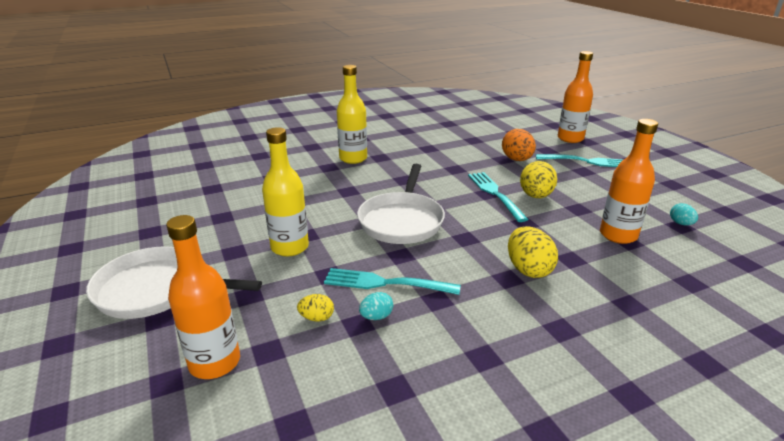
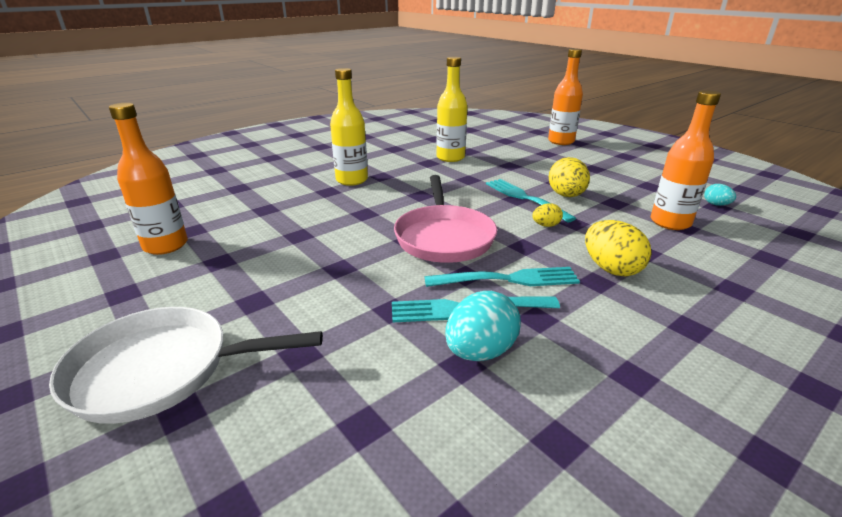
camera: 15 degrees left, 0 degrees up
(214, 362) = (293, 460): orange bottle -> orange bottle (165, 245)
(290, 247) = (326, 285): yellow bottle -> yellow bottle (450, 158)
(317, 318) = (406, 367): yellow egg -> yellow egg (546, 225)
(376, 317) = (480, 351): turquoise egg -> turquoise egg, size x1.85
(402, 220) = (444, 237): white pan -> pink pan
(517, 160) = (524, 164): orange egg -> none
(586, 161) = (590, 160): turquoise fork -> turquoise fork (507, 279)

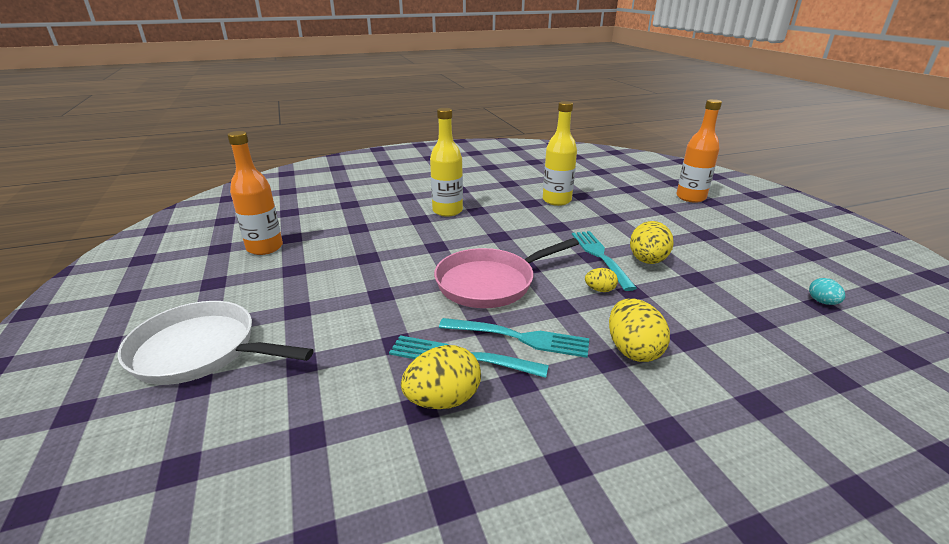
camera: 20 degrees right, 0 degrees up
(444, 237) = (490, 283): pink pan -> pink pan turned 45 degrees clockwise
(480, 351) = (443, 400): turquoise egg -> yellow egg
(670, 222) = (744, 312): orange bottle -> none

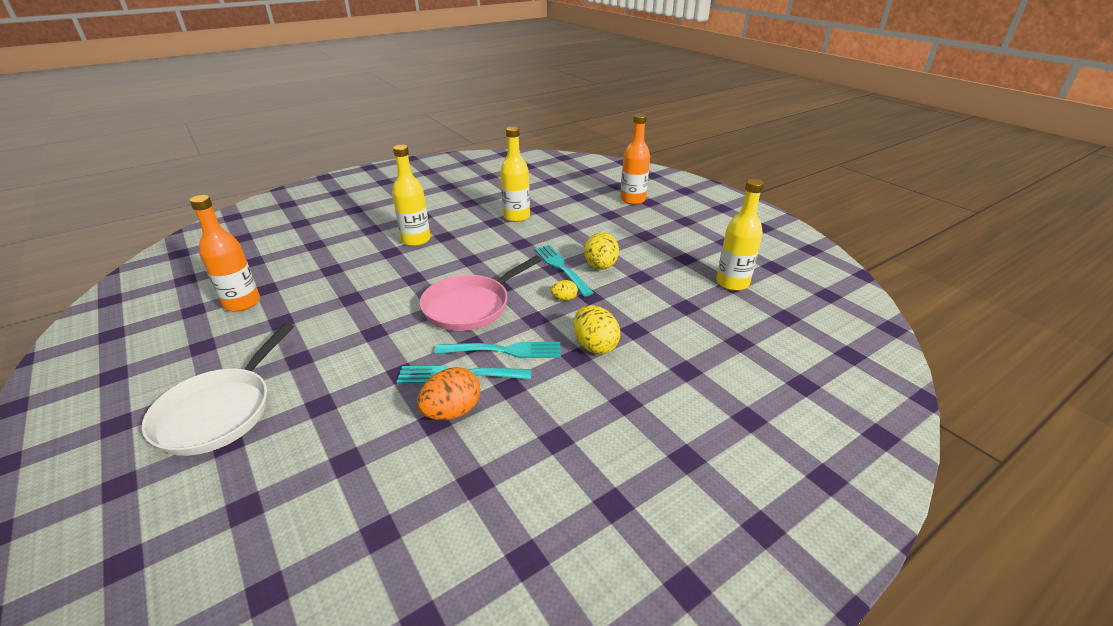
camera: 15 degrees left, 5 degrees up
(201, 351) = (220, 411): white pan -> white pan turned 75 degrees counterclockwise
(443, 400) = (452, 412): yellow egg -> orange egg
(822, 302) = (732, 283): turquoise egg -> yellow bottle

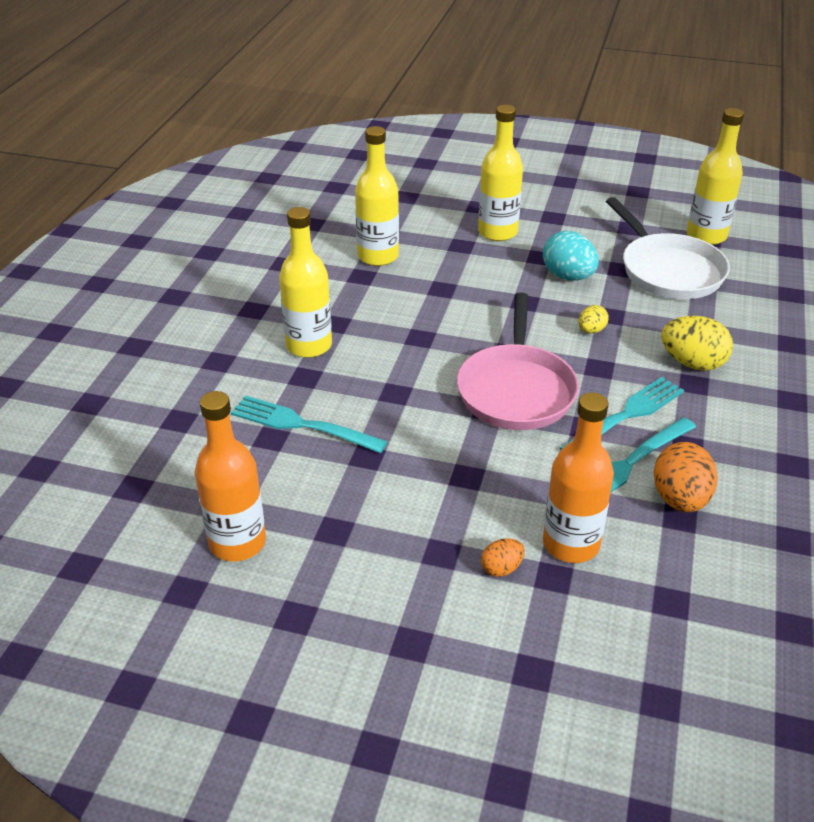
camera: 40 degrees left, 5 degrees up
(220, 411) = (466, 655): white pan -> white pan (668, 270)
(307, 384) = (501, 568): none -> orange egg
(562, 268) = (534, 297): turquoise fork -> turquoise fork (303, 425)
(599, 230) = (497, 232): none -> yellow bottle
(600, 266) = (568, 276): yellow egg -> turquoise egg
(632, 200) = (472, 176): orange bottle -> orange bottle (571, 544)

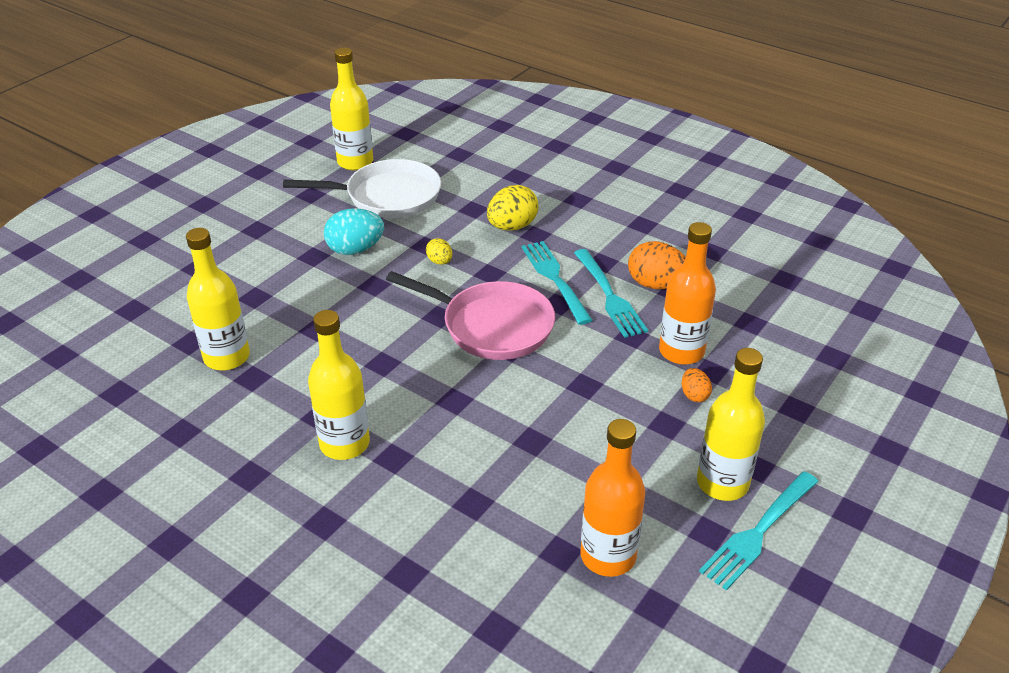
camera: 70 degrees left, 0 degrees up
(303, 425) = (467, 474): turquoise fork -> turquoise fork (759, 531)
(497, 232) = (252, 268): yellow bottle -> yellow bottle (722, 483)

